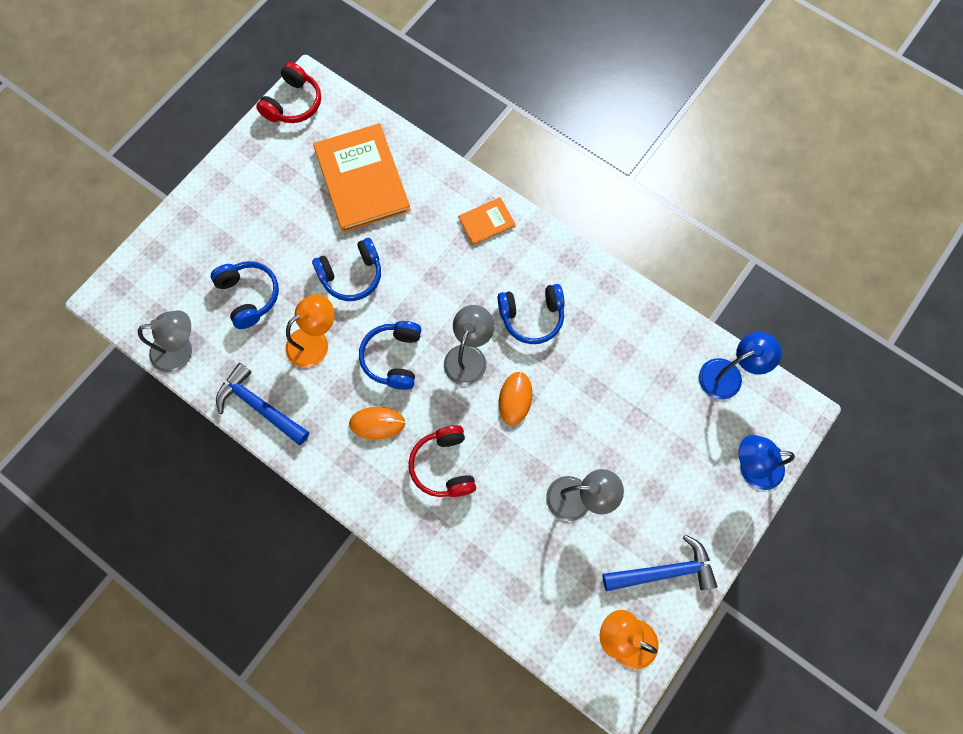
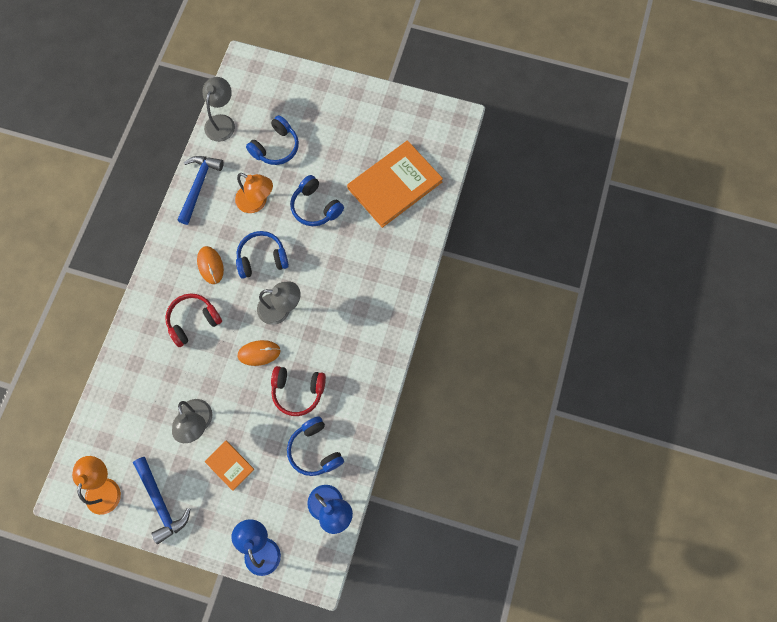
camera: 70 degrees right, 0 degrees up
(181, 351) = (222, 122): grey lamp -> grey lamp turned 135 degrees counterclockwise
(293, 103) = (438, 115): red headphones -> red headphones (298, 391)
(486, 222) = (393, 284): orange book -> orange book (229, 465)
(532, 316) = (327, 343): blue headphones -> blue headphones (315, 450)

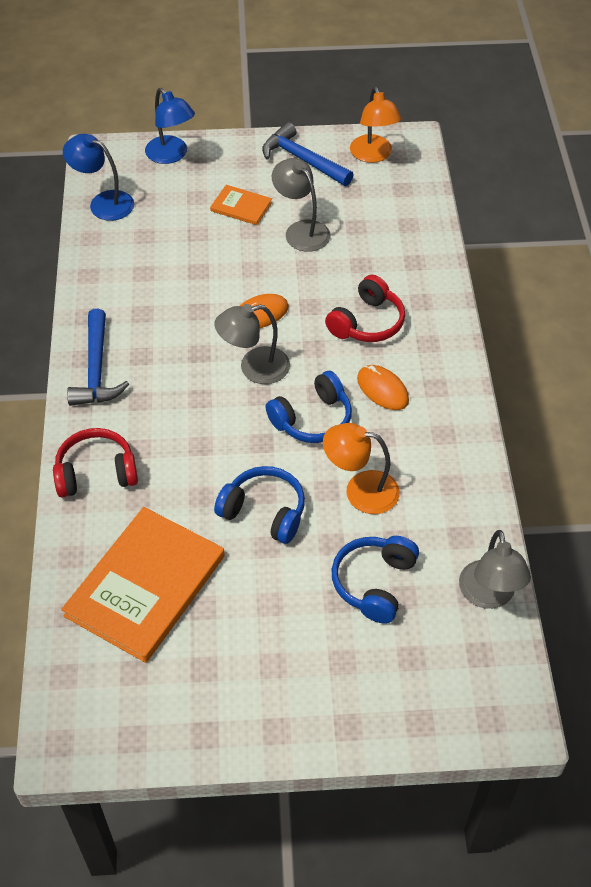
camera: 160 degrees right, 20 degrees down
(199, 186) = (464, 485): blue hammer -> blue hammer (96, 369)
(298, 391) = (190, 291): red headphones -> red headphones (96, 473)
(315, 450) = (143, 245): blue headphones -> none

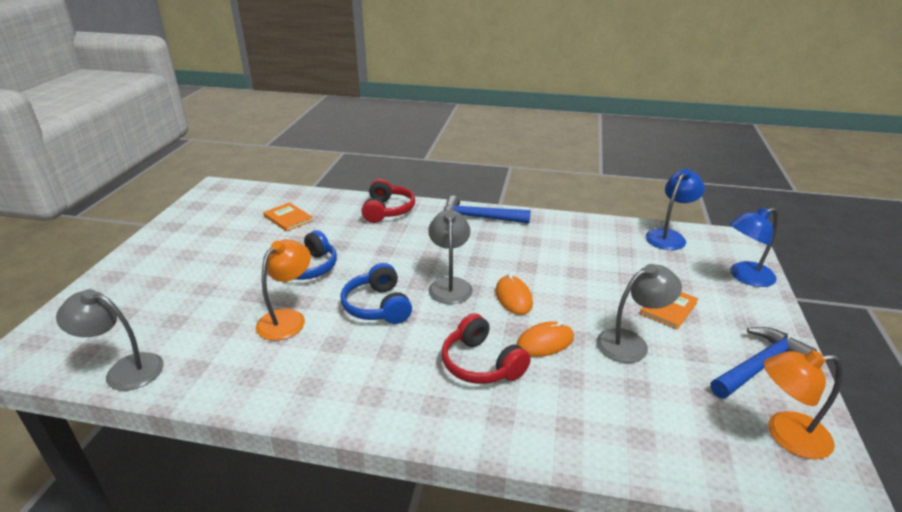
camera: 105 degrees right, 20 degrees down
(145, 586) = (288, 218): orange book -> orange book, size x0.47
(374, 583) = (200, 308): blue headphones -> none
(382, 389) = (388, 355): orange mouse -> orange mouse (545, 342)

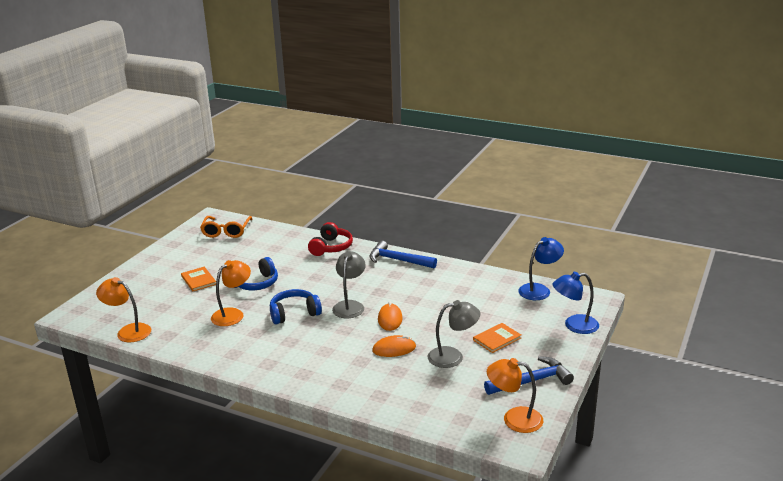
camera: 15 degrees right, 5 degrees down
(124, 370) = (128, 331): grey lamp -> orange lamp
(242, 203) = (226, 231): none -> orange glasses
(288, 218) = (256, 246): orange book -> orange book (198, 280)
(378, 306) = (294, 313): blue headphones -> blue headphones turned 75 degrees clockwise
(481, 364) = (344, 356): red headphones -> none

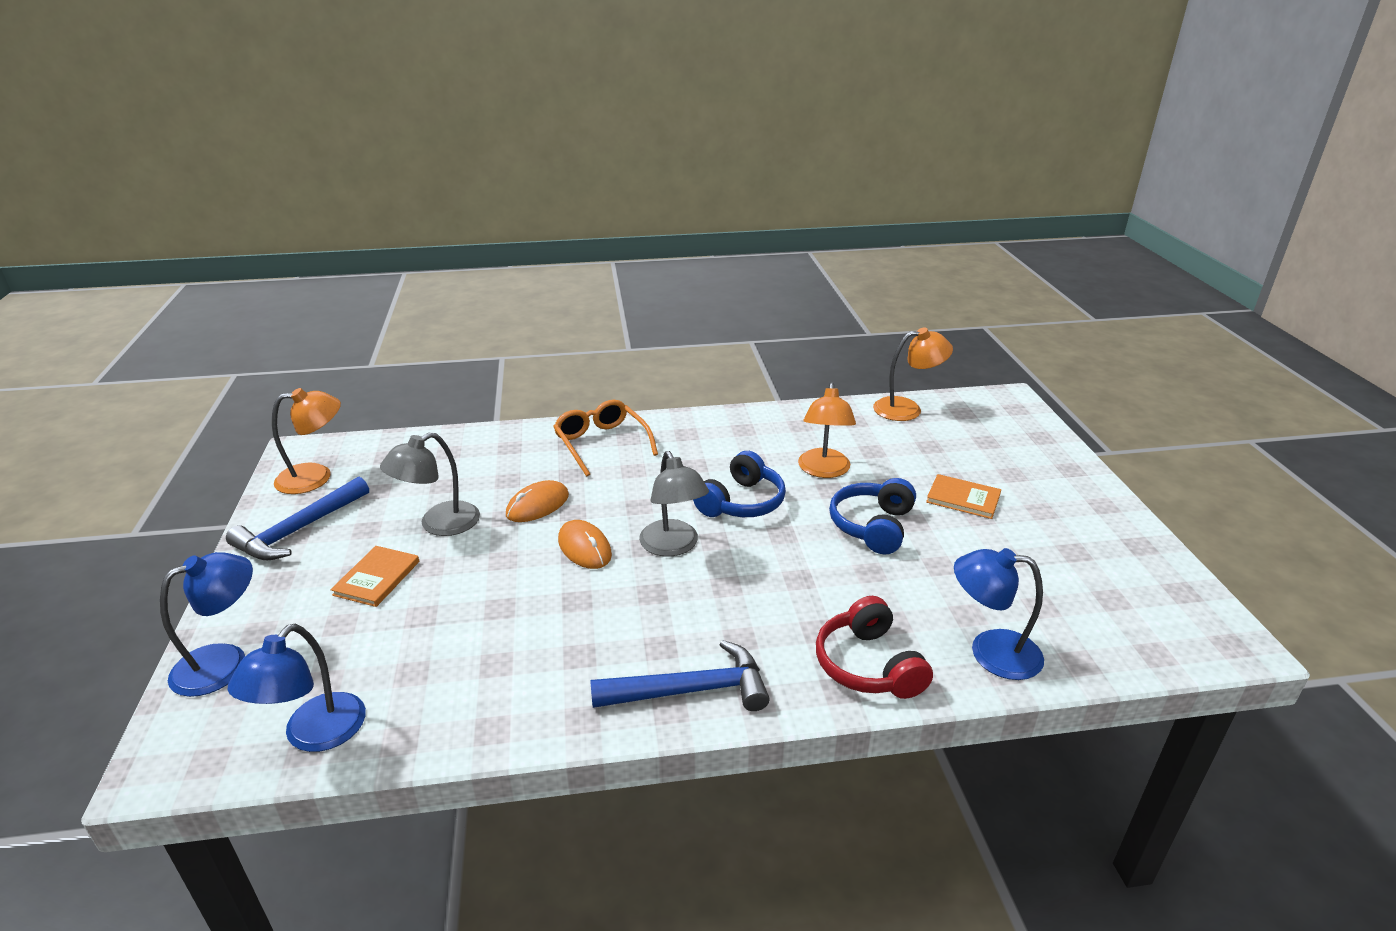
camera: 145 degrees right, 5 degrees up
(226, 231) = (1125, 615): orange glasses -> orange glasses (602, 444)
(287, 238) = (990, 652): none -> blue lamp

